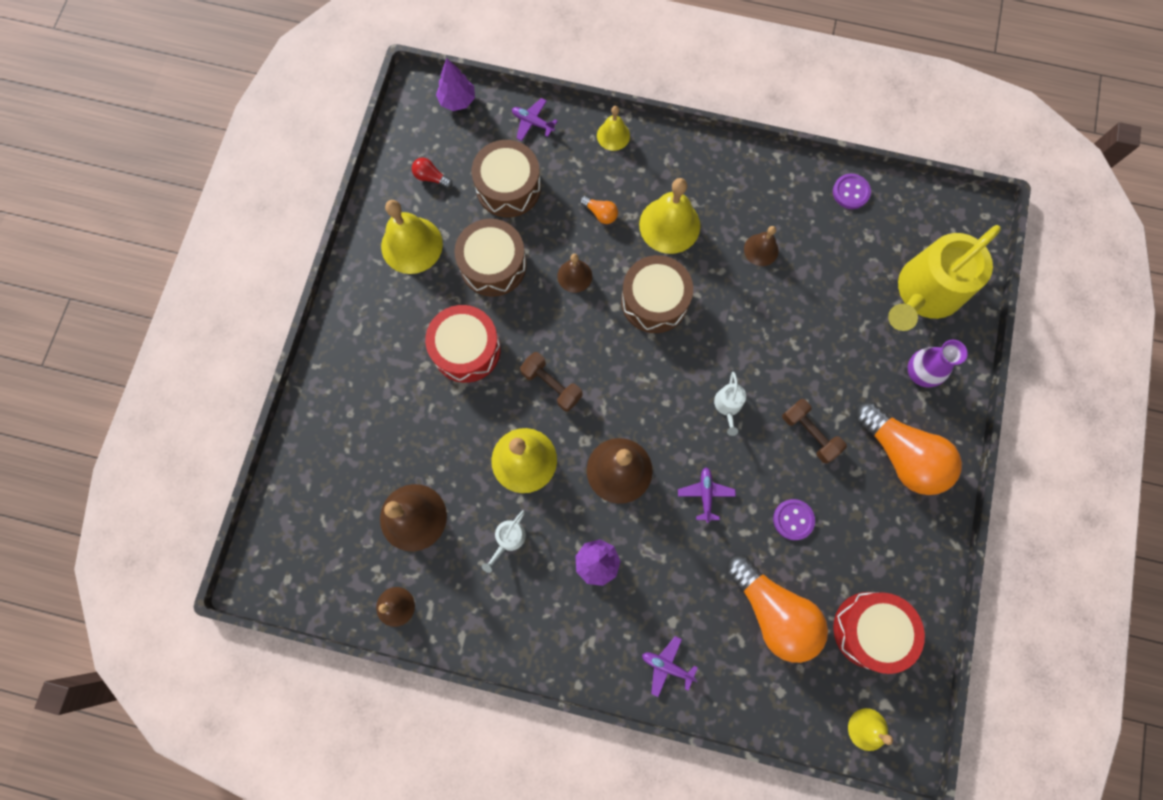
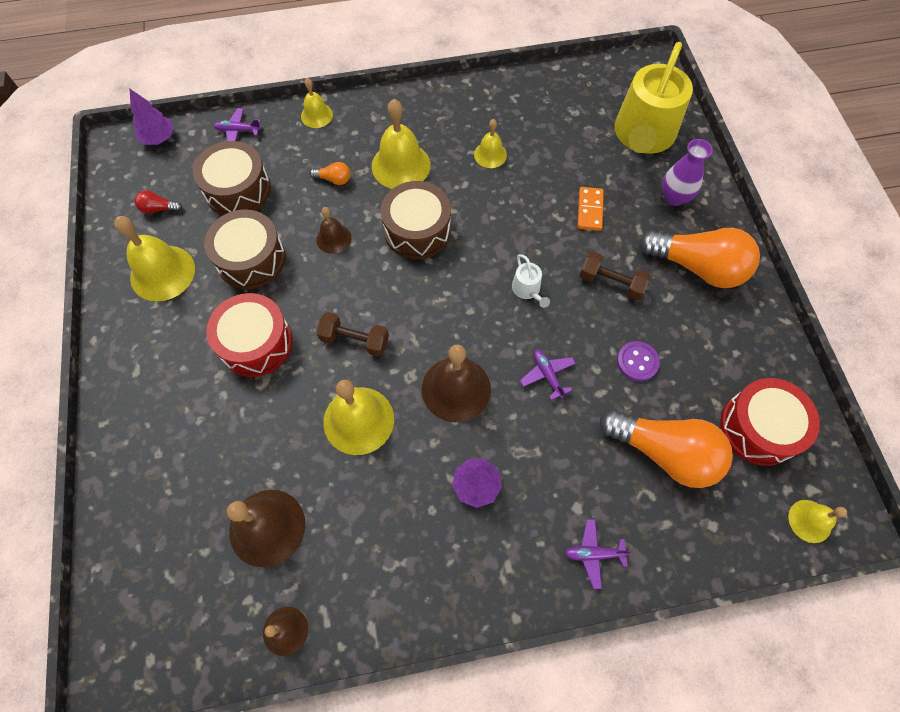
camera: 25 degrees left, 10 degrees down
(508, 539) = (376, 503): white watering can -> none
(761, 249) = (490, 154): brown bell -> yellow bell
(828, 351) = (589, 210): none -> orange domino
(850, 192) = (541, 85): purple button -> none

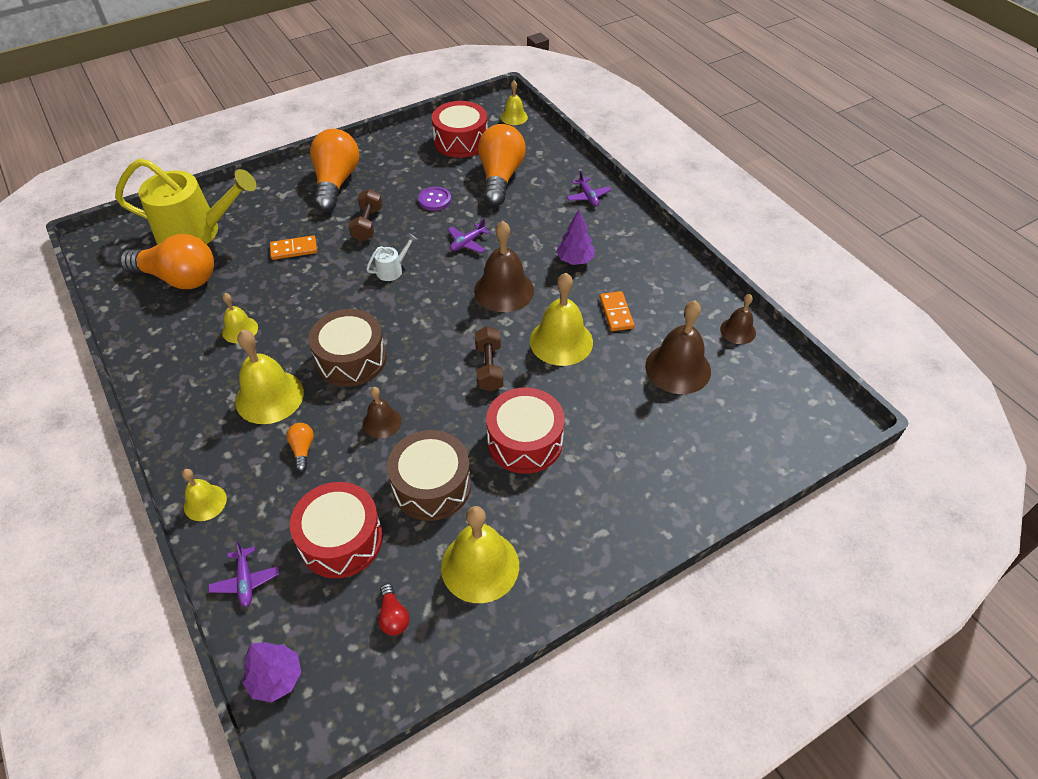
camera: 110 degrees left, 15 degrees down
(238, 190) = (341, 539): brown drum -> red drum
(373, 496) = (616, 313): none -> orange domino
(577, 118) = (178, 278): none -> orange light bulb
(674, 197) = (266, 204): purple vase -> none

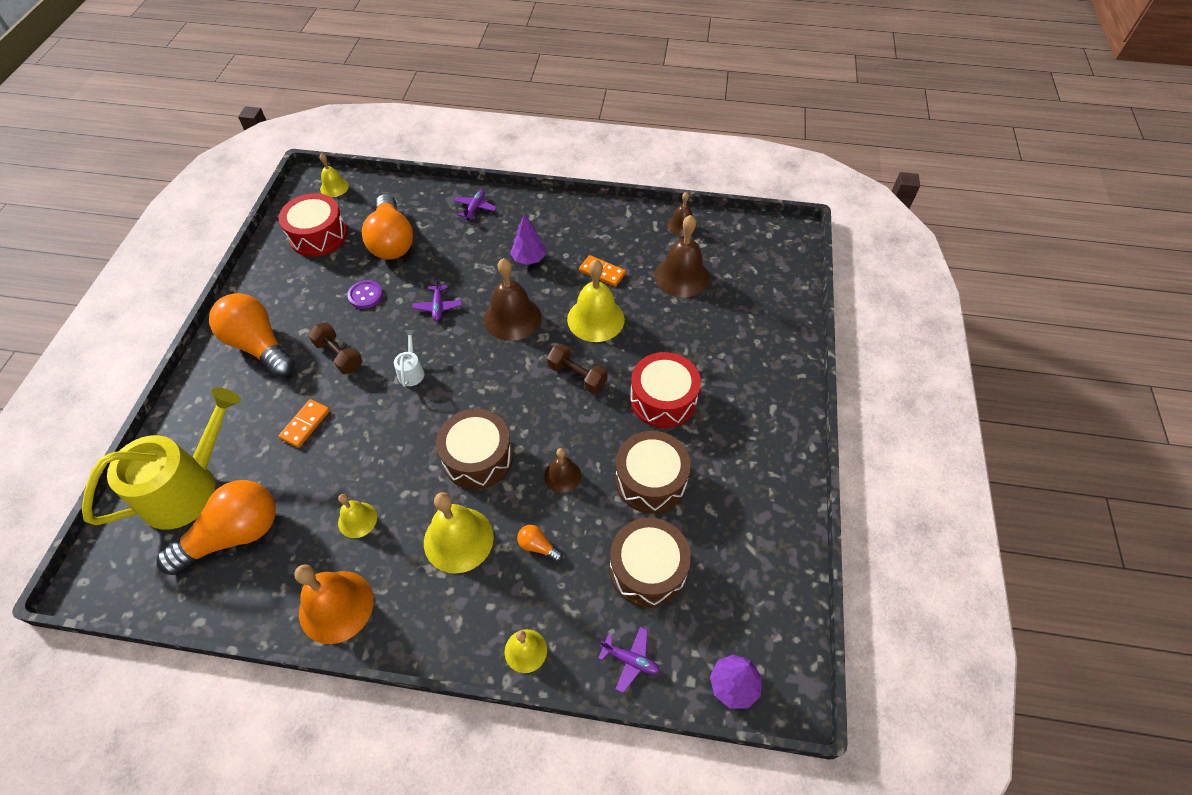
camera: 50 degrees left, 5 degrees up
(163, 367) = (336, 606): none -> orange bell
(341, 539) = (648, 569): red drum -> brown drum
(393, 616) = (741, 574): red light bulb -> none
(480, 566) = (742, 494): yellow bell -> none
(500, 178) = (392, 241): orange light bulb -> orange light bulb turned 150 degrees counterclockwise
(588, 196) = (475, 208): purple plane -> purple plane turned 90 degrees counterclockwise

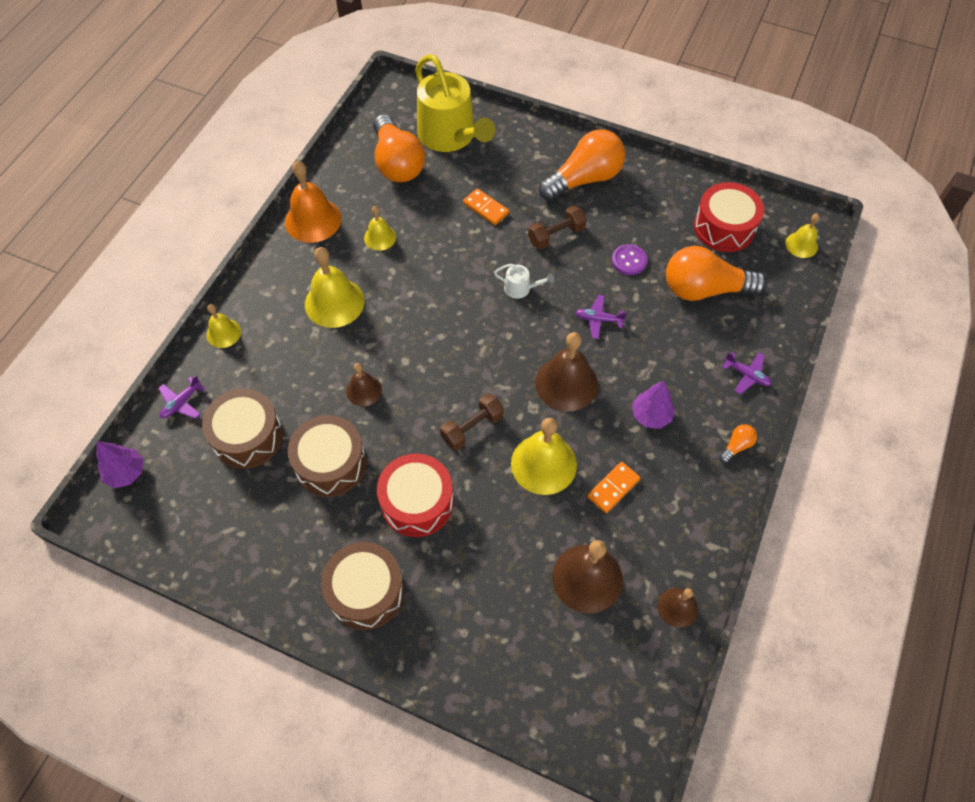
camera: 105 degrees right, 5 degrees up
(478, 457) = (407, 327): brown drum -> brown drum (366, 591)
(538, 546) = (304, 357): orange light bulb -> orange light bulb (736, 446)

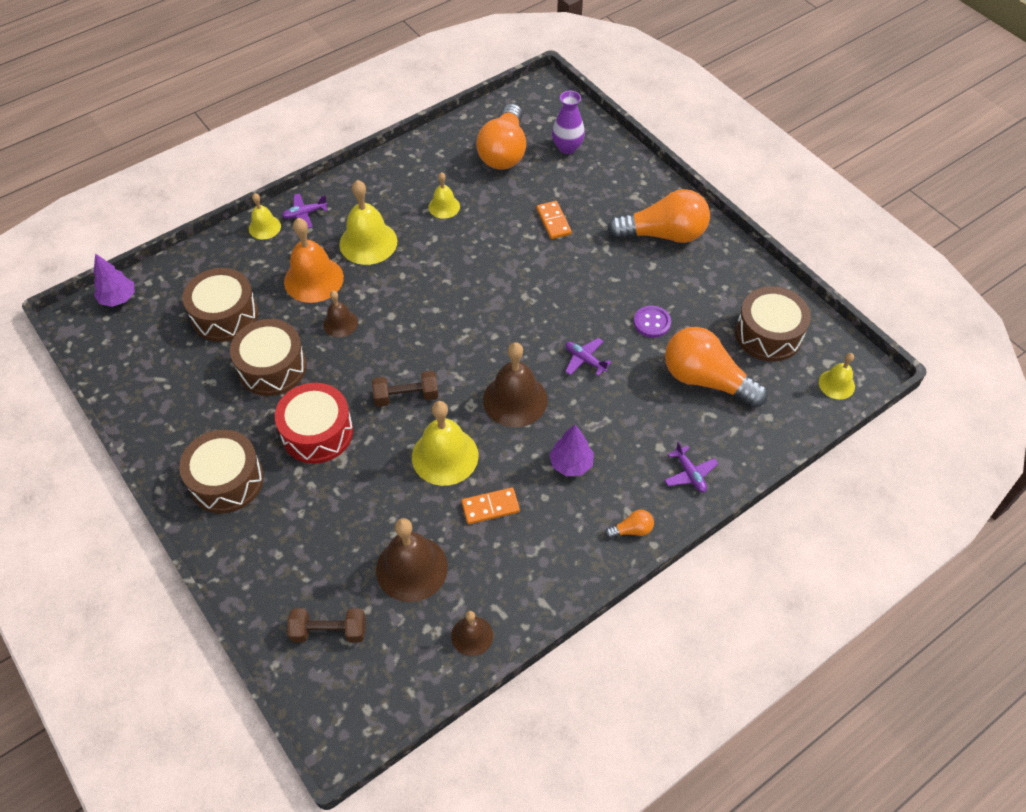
camera: 30 degrees right, 5 degrees down
(181, 403) = (195, 266): purple plane -> purple plane (305, 214)
(313, 220) = (399, 169): orange bell -> orange bell (313, 279)
(450, 136) = (567, 147): yellow watering can -> purple vase
(520, 288) = (534, 302): white watering can -> none
(556, 235) = (600, 271): brown dumbbell -> brown dumbbell (329, 631)
(724, 227) = (768, 334): red drum -> brown drum

